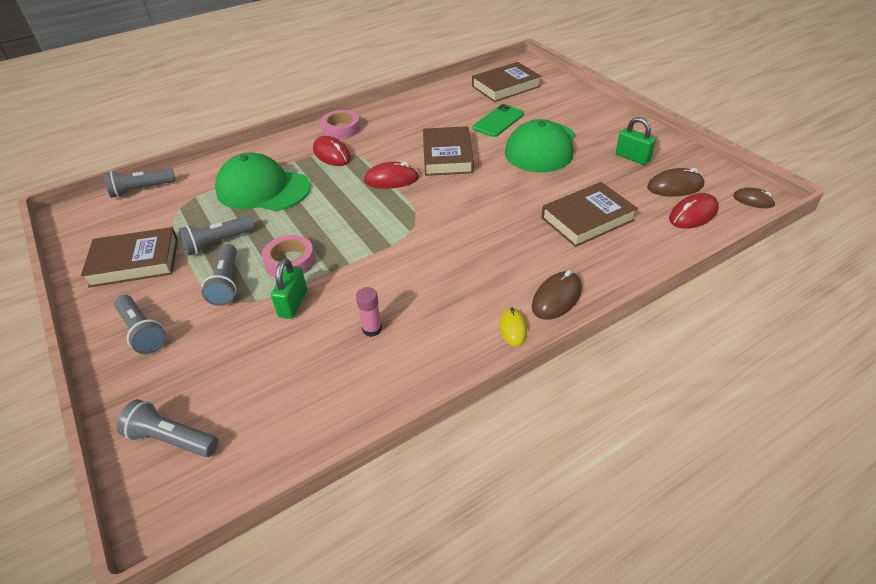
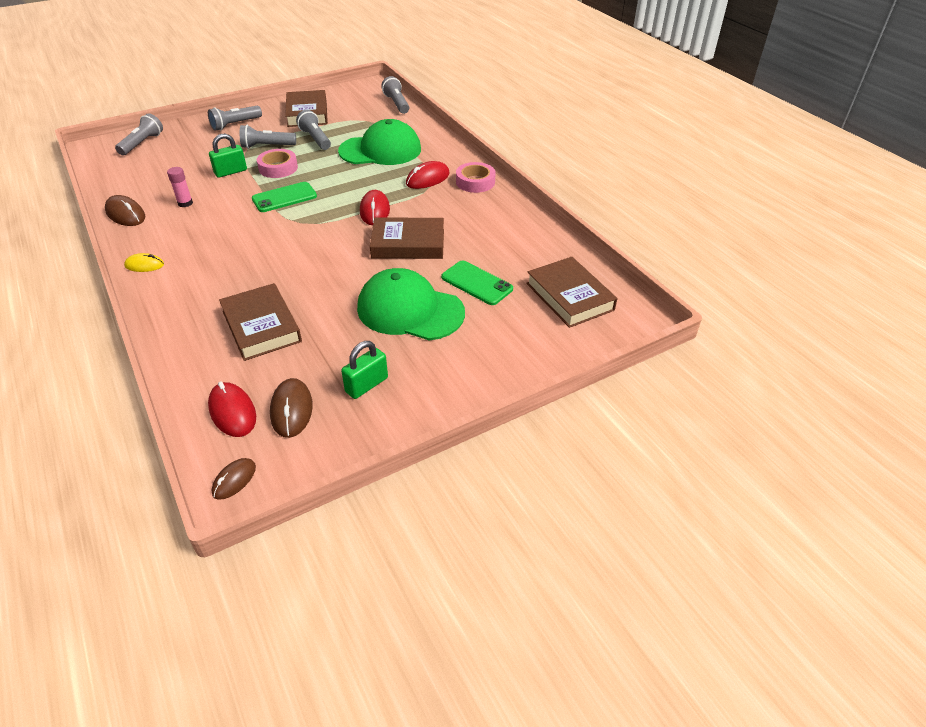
camera: 90 degrees right, 0 degrees up
(263, 189) = (380, 150): green cap -> green cap turned 60 degrees clockwise
(293, 303) = (230, 172): green padlock -> green padlock turned 45 degrees counterclockwise
(363, 244) = (284, 197): none -> green phone
(556, 298) = (163, 291): brown mouse -> brown mouse (125, 214)

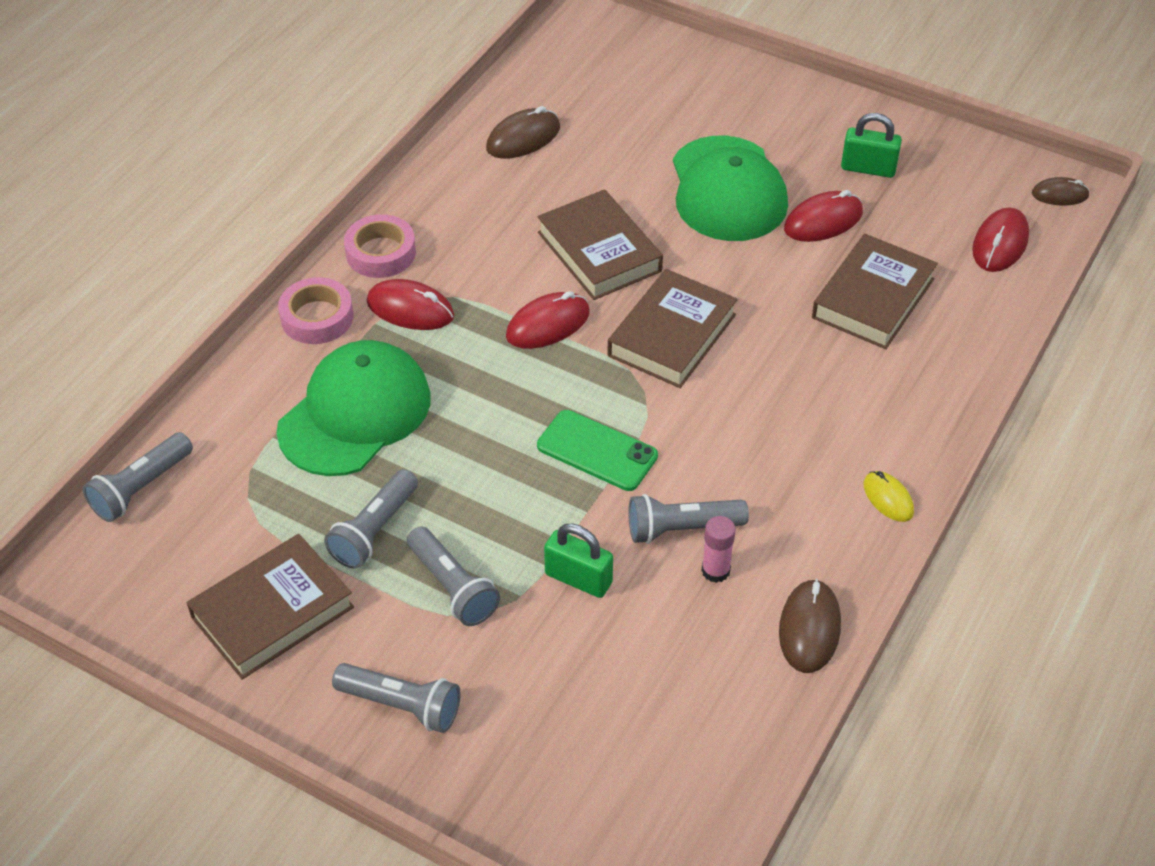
camera: 120 degrees left, 5 degrees up
(142, 143) = (589, 815): grey flashlight -> grey flashlight (681, 529)
(278, 168) = (515, 519): pink tape -> pink tape (317, 317)
(291, 410) = (952, 203): brown mouse -> brown mouse (523, 138)
(342, 338) = (823, 221): none -> red mouse
(380, 150) = (355, 413): green cap -> green cap turned 75 degrees clockwise
(476, 283) = (628, 157): green phone -> none
(569, 296) = (587, 78): brown book -> brown book (672, 335)

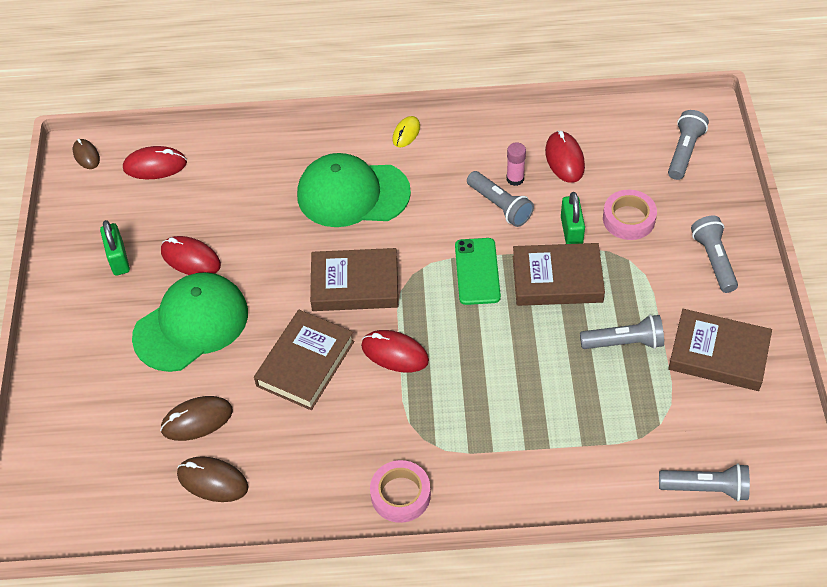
camera: 120 degrees left, 5 degrees up
(317, 317) = (490, 491): pink tape -> pink tape (628, 219)
(355, 413) = (551, 411): green cap -> green cap (352, 194)
(410, 309) = (440, 439): red mouse -> red mouse (564, 159)
(453, 587) = (626, 282): grey flashlight -> grey flashlight (684, 152)
(809, 629) = (518, 127): brown mouse -> brown mouse (197, 420)
(873, 298) = (249, 204): brown book -> brown book (557, 279)

